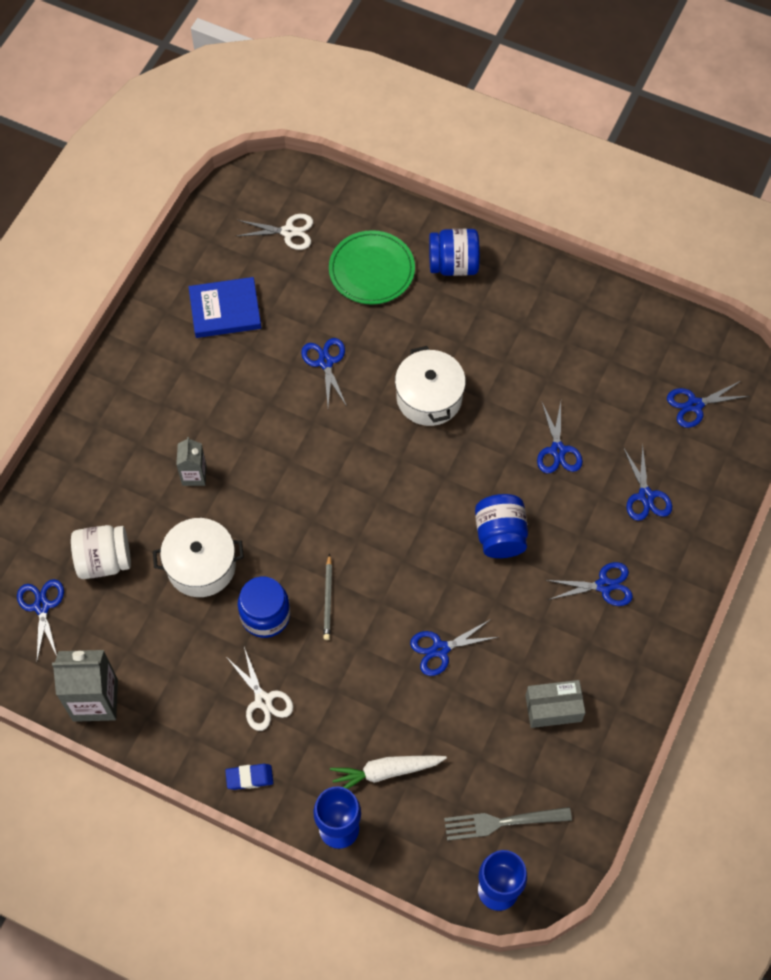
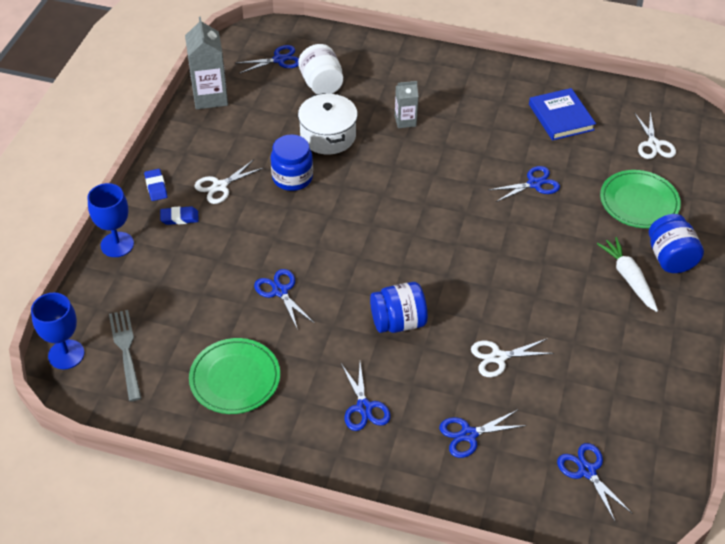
camera: 80 degrees right, 15 degrees down
(307, 752) = (179, 218): none -> blue eraser
(328, 599) = (313, 213): grey pencil -> none
(386, 772) = (166, 268): white carrot -> white carrot (628, 278)
(429, 397) = (523, 256): white pot -> none
(553, 708) = (235, 378): grey box -> green plate
(557, 450) = (498, 357): blue scissors -> white scissors

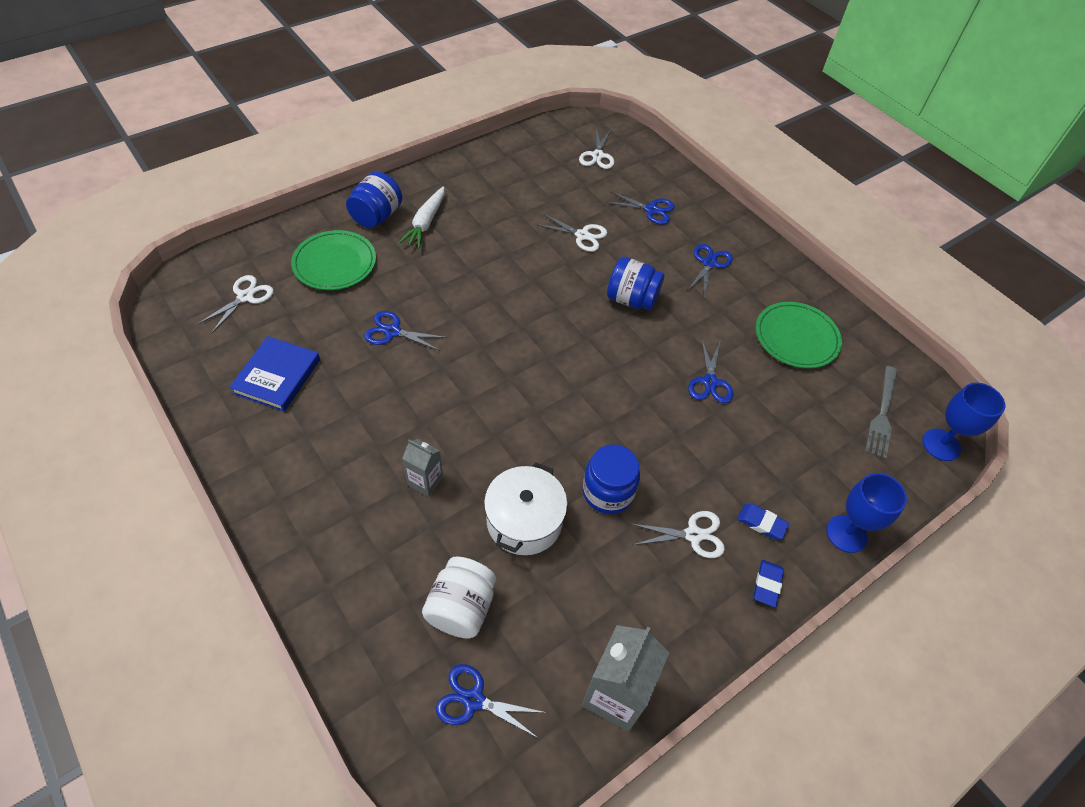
camera: 145 degrees left, 5 degrees up
(587, 471) = (597, 156): blue scissors -> white scissors

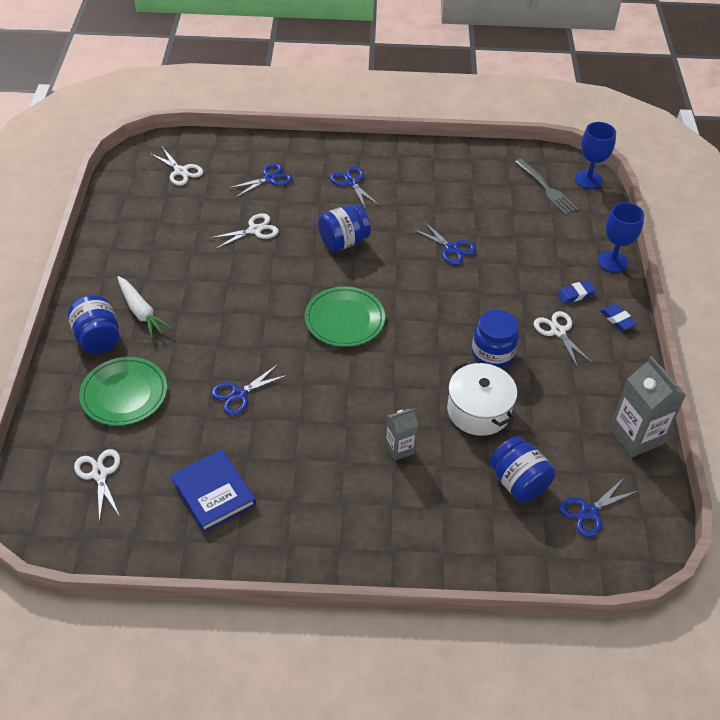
camera: 50 degrees left, 5 degrees down
(461, 608) = (518, 482): white jar -> blue jar
(693, 535) = (558, 331): white scissors -> white scissors turned 60 degrees counterclockwise
(796, 337) = (455, 185): green plate -> green plate (344, 319)

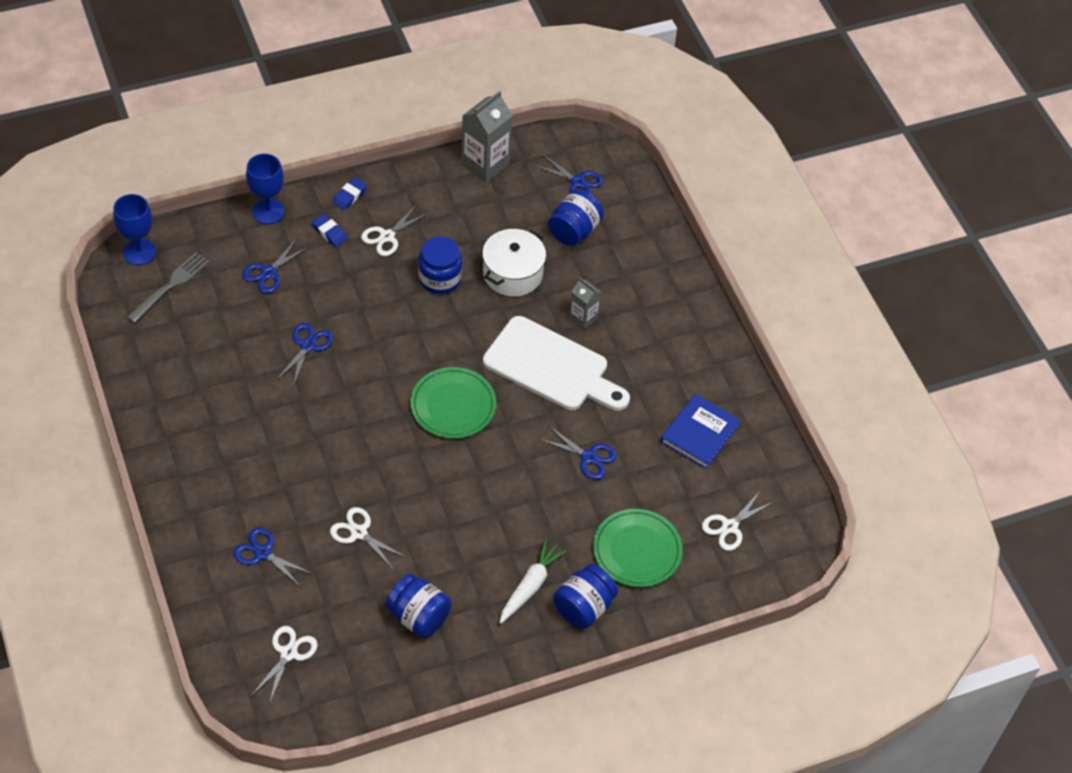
camera: 115 degrees left, 5 degrees up
(343, 242) = (340, 443): blue jar -> blue jar (418, 617)
(351, 182) = (235, 468): blue scissors -> blue scissors (268, 273)
(352, 402) = (551, 367): none -> white cutting board

